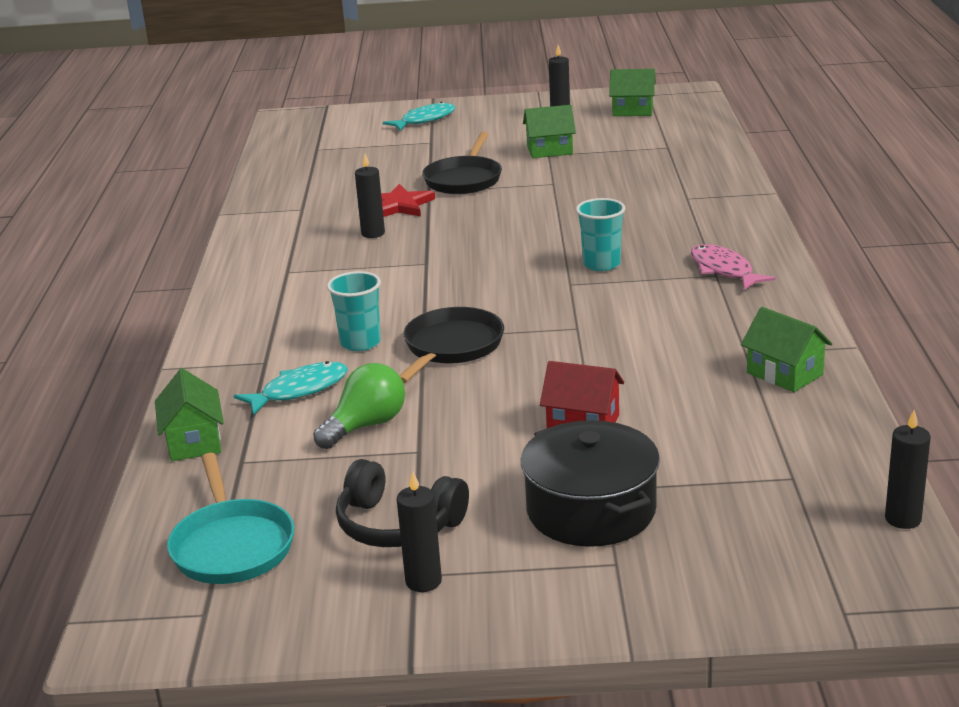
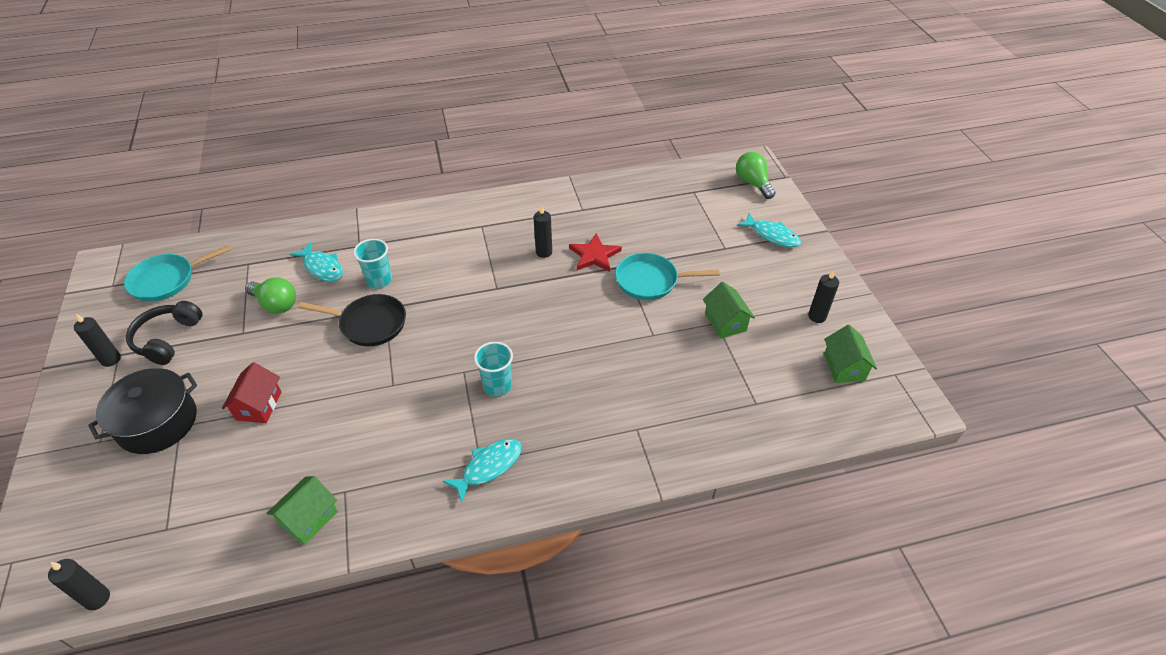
camera: 75 degrees right, 20 degrees up
(194, 442) = (272, 241): green house -> none
(326, 121) = (752, 183): none -> green light bulb
(464, 179) = (650, 281): black pan -> turquoise pan
(724, 270) = (488, 467): pink fish -> turquoise fish

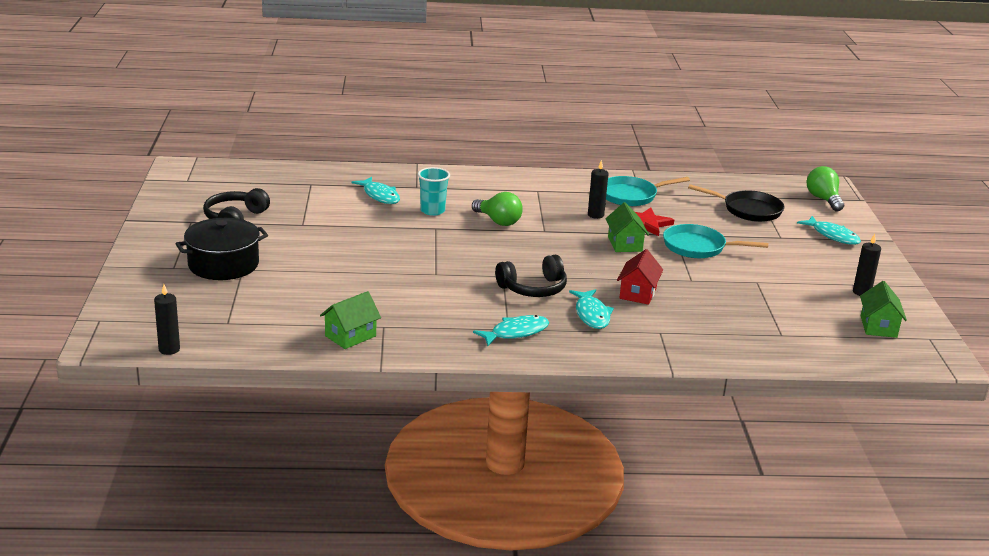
camera: 10 degrees right, 20 degrees down
(111, 359) = (184, 223): black candle -> none
(167, 280) = (236, 184): turquoise pan -> turquoise pan (631, 195)
(259, 405) = (313, 268): red house -> red house (638, 293)
(276, 304) = (334, 212): green light bulb -> green light bulb (498, 221)
(369, 324) = (419, 235): black pan -> black pan (748, 210)
(497, 386) = (533, 288): turquoise cup -> black headphones
(563, 416) = (591, 314): none -> turquoise fish
(725, 322) = (766, 283): green house -> green house (625, 244)

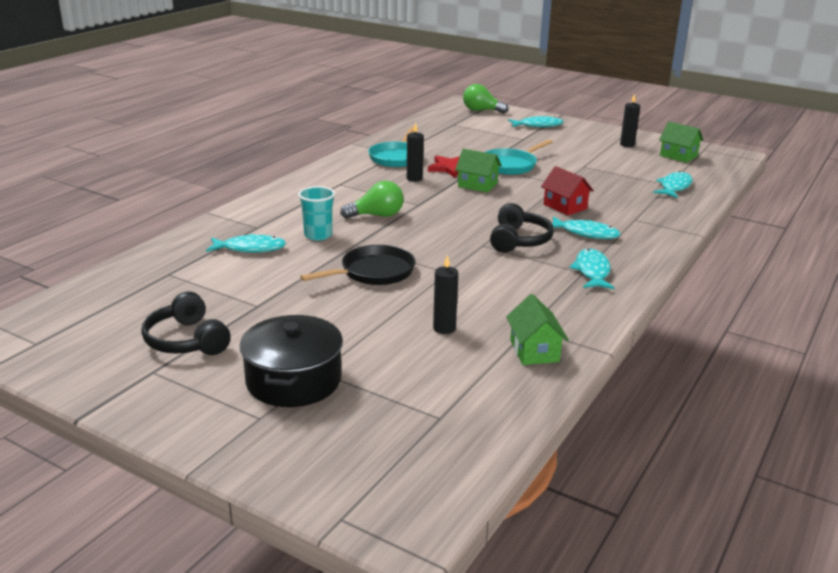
camera: 55 degrees left, 0 degrees up
(169, 349) = (470, 479): black candle -> black candle (444, 328)
(748, 210) = (470, 133): black pan -> black pan (373, 272)
(778, 339) = (674, 187): none -> turquoise fish

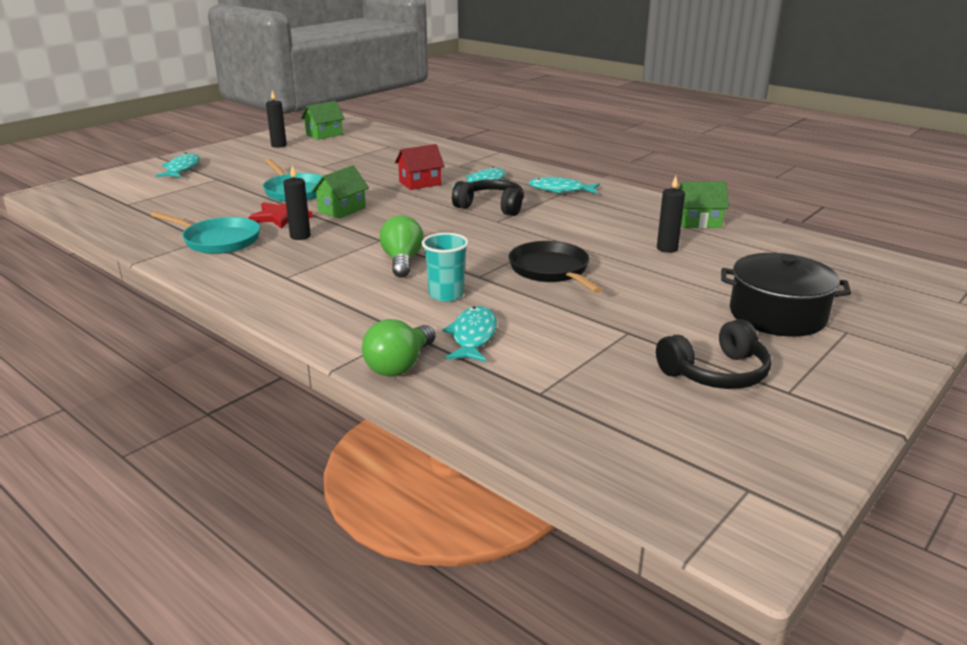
camera: 80 degrees left, 0 degrees up
(481, 110) = (93, 187): green light bulb -> green light bulb (399, 365)
(674, 187) = (396, 145): turquoise fish -> none

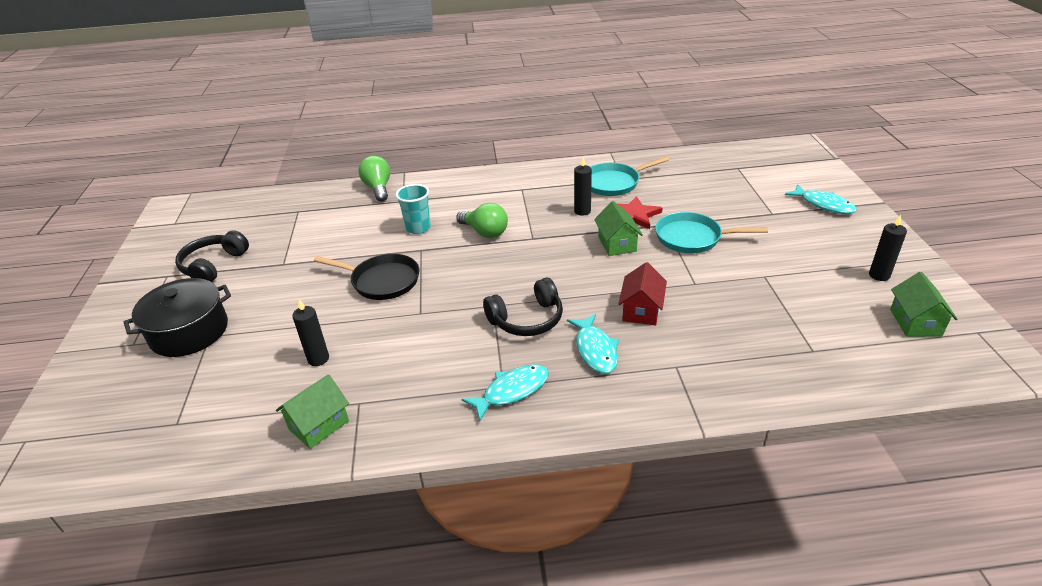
camera: 135 degrees right, 10 degrees up
(473, 336) = (365, 216): turquoise fish -> none

